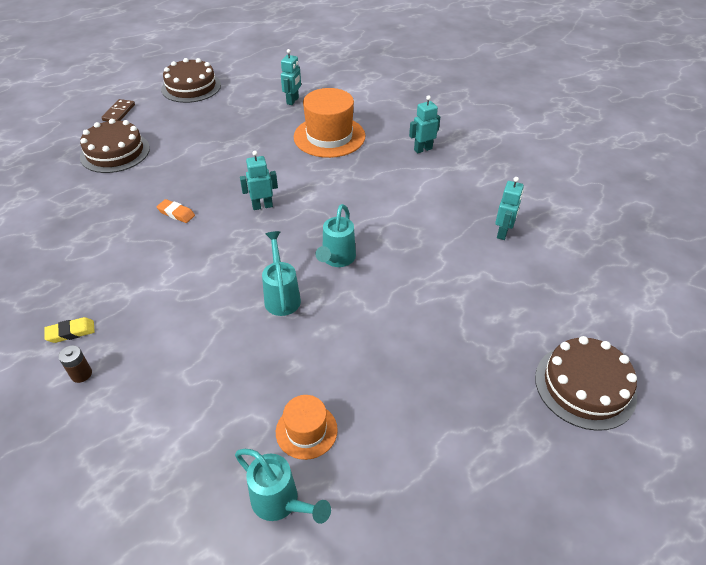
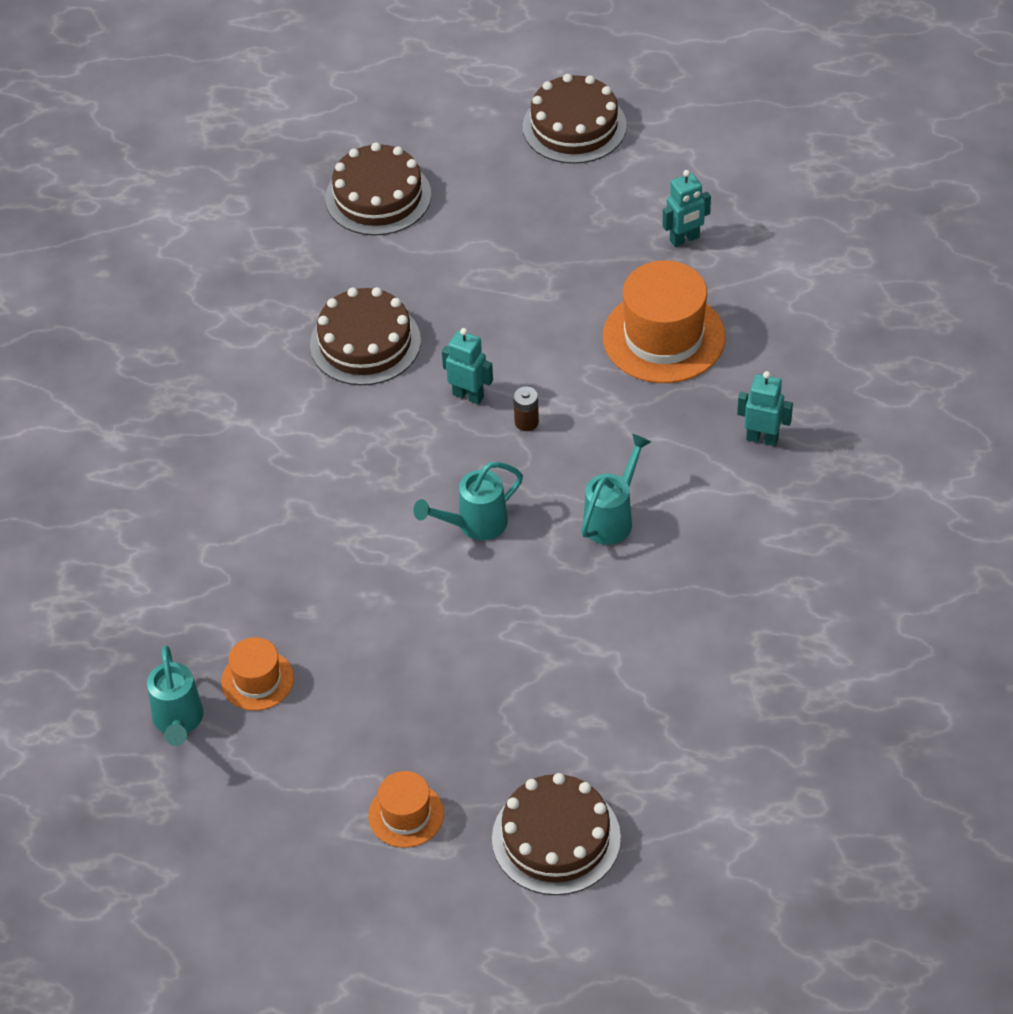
camera: 45 degrees right, 5 degrees up
(71, 332) = (145, 430): yellow eraser -> none
(81, 374) = (121, 483): brown battery -> brown battery (526, 422)
(119, 112) = (440, 123): brown domino -> none
(176, 213) = (365, 343): orange eraser -> brown cake
(281, 296) = (372, 528): turquoise watering can -> turquoise watering can (612, 517)
(494, 441) = (406, 815): none -> orange hat
(503, 233) = (703, 624): turquoise robot -> none

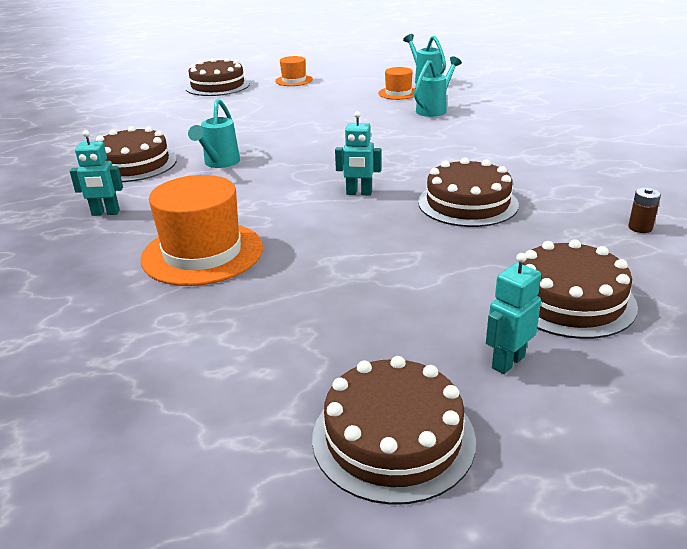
camera: 160 degrees right, 20 degrees down
(474, 525) = (314, 147): turquoise watering can -> turquoise watering can (434, 109)
(526, 422) = (304, 189): brown battery -> brown battery (640, 228)
(684, 239) = (195, 333): turquoise robot -> turquoise robot (507, 362)
(727, 551) = (133, 164): none -> brown cake

